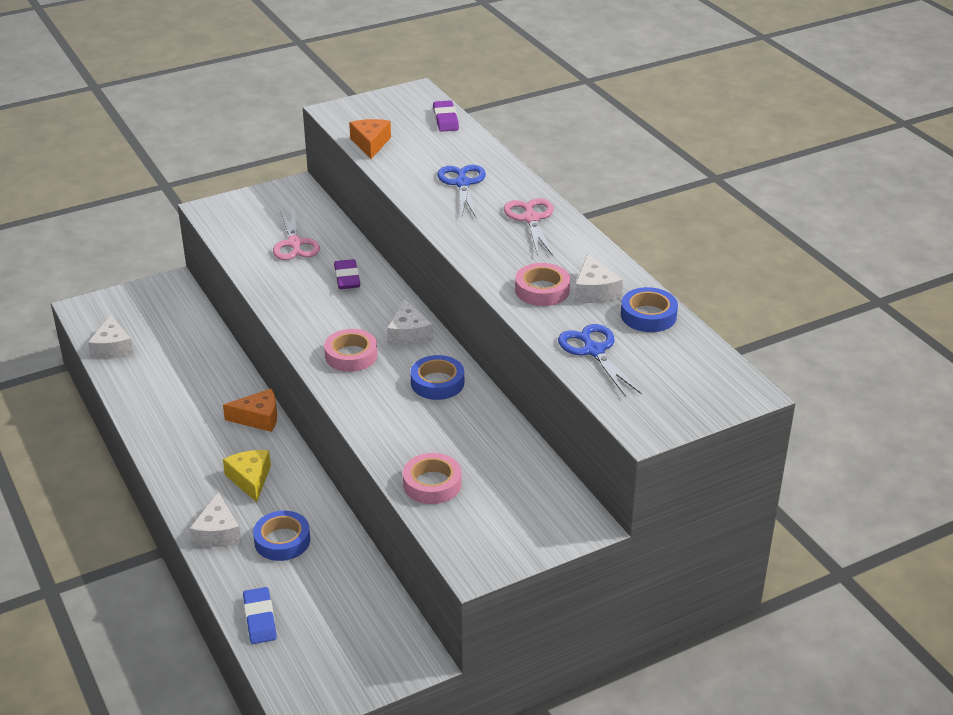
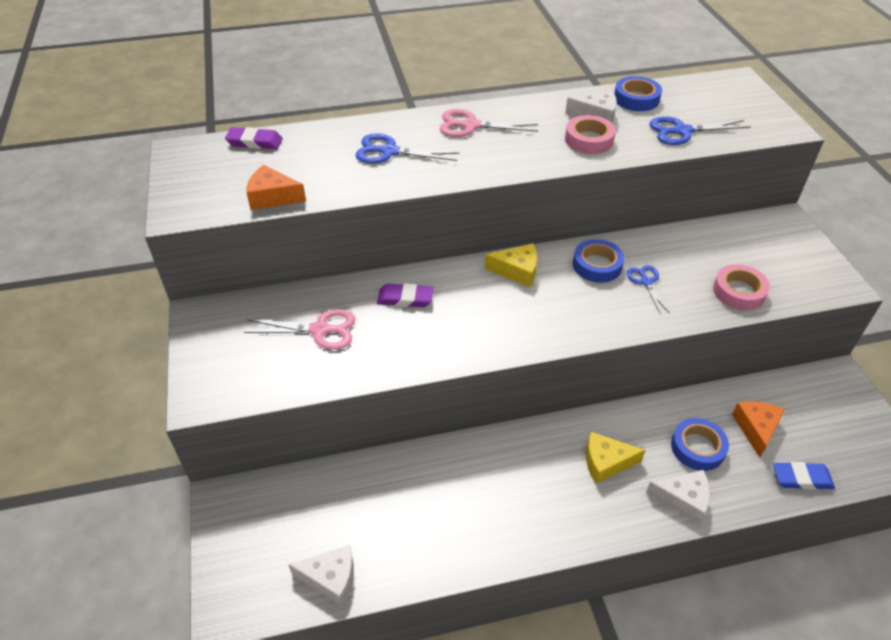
camera: 75 degrees left, 10 degrees up
(258, 418) = (510, 444): orange cheese -> orange cheese (756, 429)
(351, 355) = (542, 315): pink tape -> none
(408, 334) = (517, 271): white cheese -> yellow cheese
(423, 417) = (646, 282): none -> blue scissors

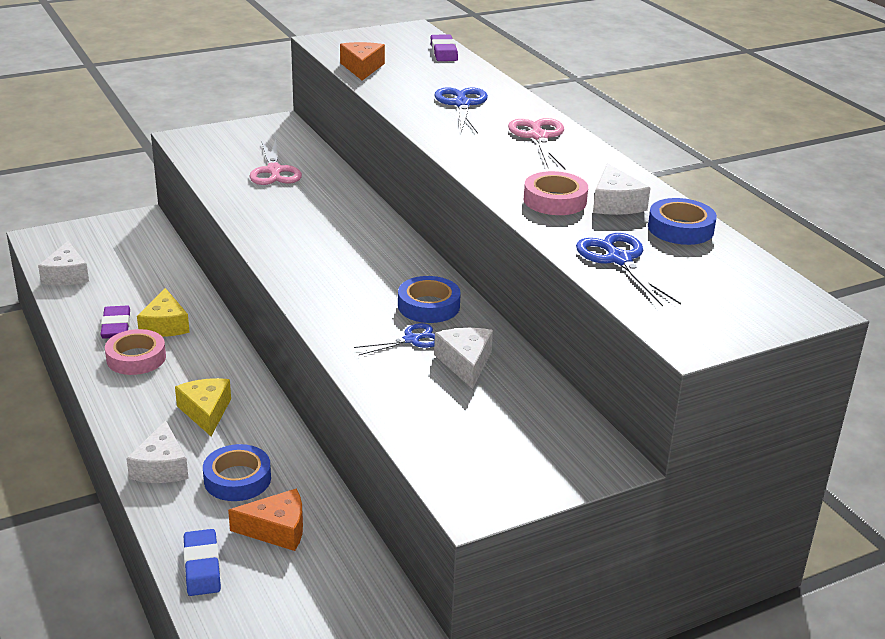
camera: 75 degrees right, 15 degrees down
(405, 298) = (330, 203): purple eraser -> purple eraser (116, 326)
(517, 271) = (396, 258): yellow cheese -> yellow cheese (165, 325)
(678, 260) = (465, 363): none -> white cheese
(739, 291) = (420, 410): pink tape -> pink tape (136, 358)

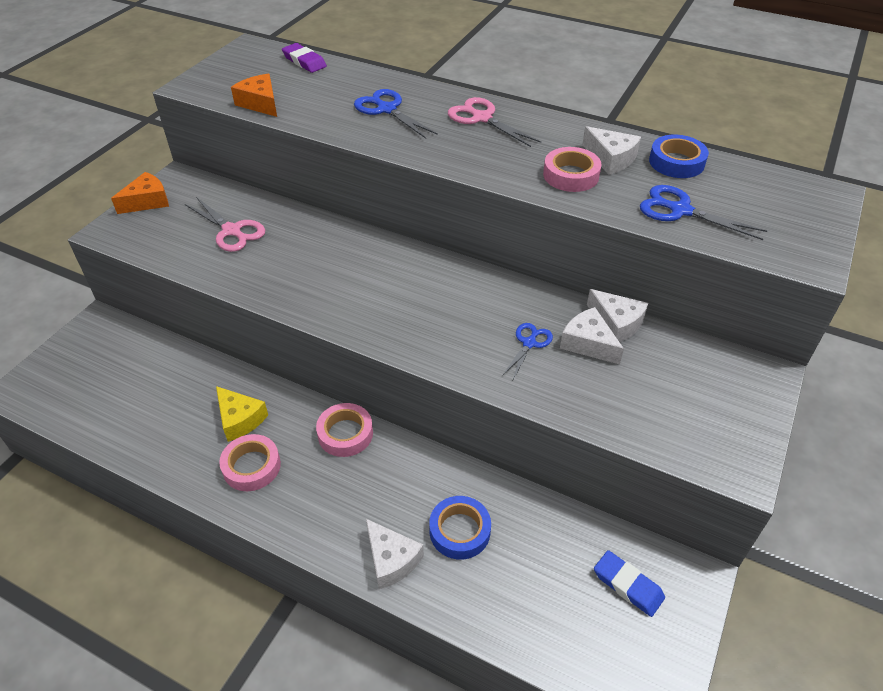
camera: 35 degrees left, 15 degrees up
(66, 275) = (91, 417): white cheese -> white cheese (616, 323)
(116, 326) = (198, 444): purple eraser -> none
(202, 566) = (524, 630): blue eraser -> blue eraser (628, 585)
(206, 412) = (367, 484): yellow cheese -> none
(231, 372) = (345, 434): none -> pink tape
(277, 530) = (537, 557): orange cheese -> orange cheese (147, 201)
(428, 306) = (503, 304): blue tape -> none

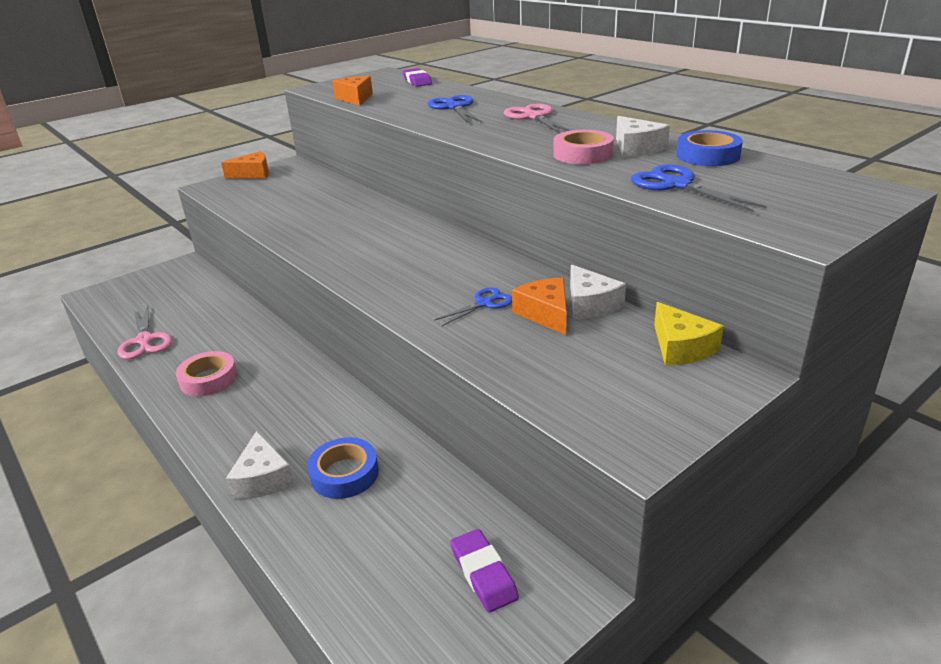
camera: 25 degrees right, 15 degrees down
(232, 231) = (297, 197): pink scissors -> pink scissors (145, 340)
(240, 419) = (228, 345): yellow cheese -> yellow cheese (681, 347)
(345, 434) = (304, 374): pink tape -> none
(588, 343) = (545, 314): white cheese -> orange cheese
(628, 585) = (483, 573): blue eraser -> purple eraser

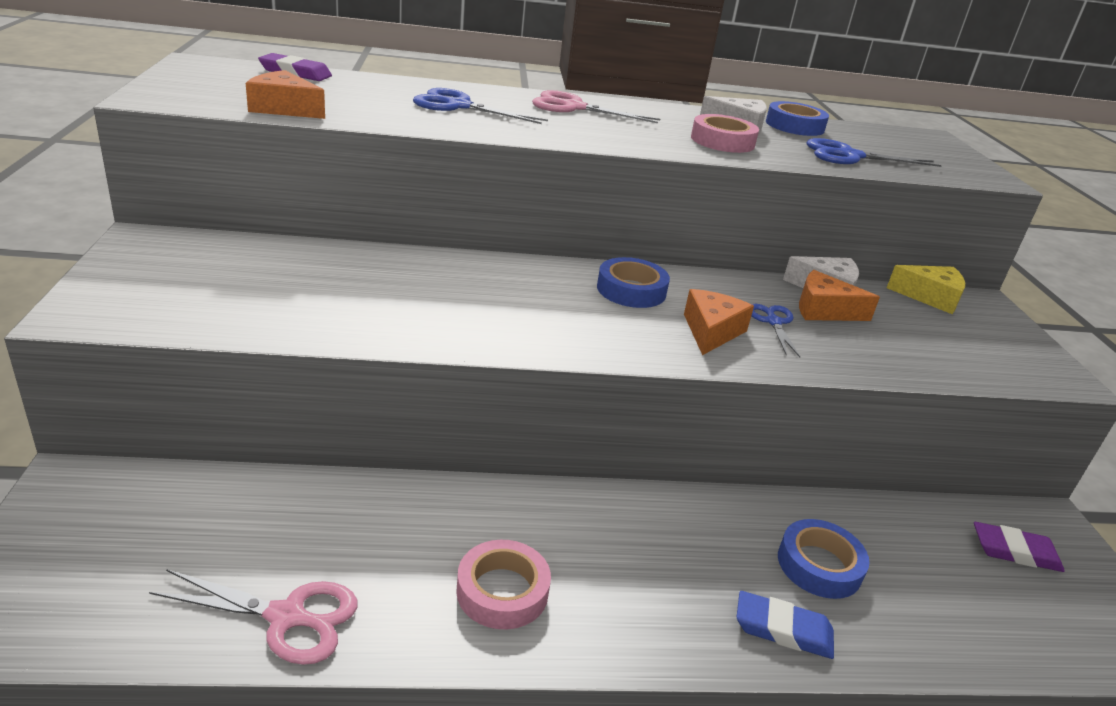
camera: 60 degrees left, 0 degrees up
(253, 174) = (117, 270): orange cheese -> orange cheese (711, 331)
(263, 478) = (783, 629): white cheese -> blue eraser
(441, 253) = (631, 290): none -> blue tape

